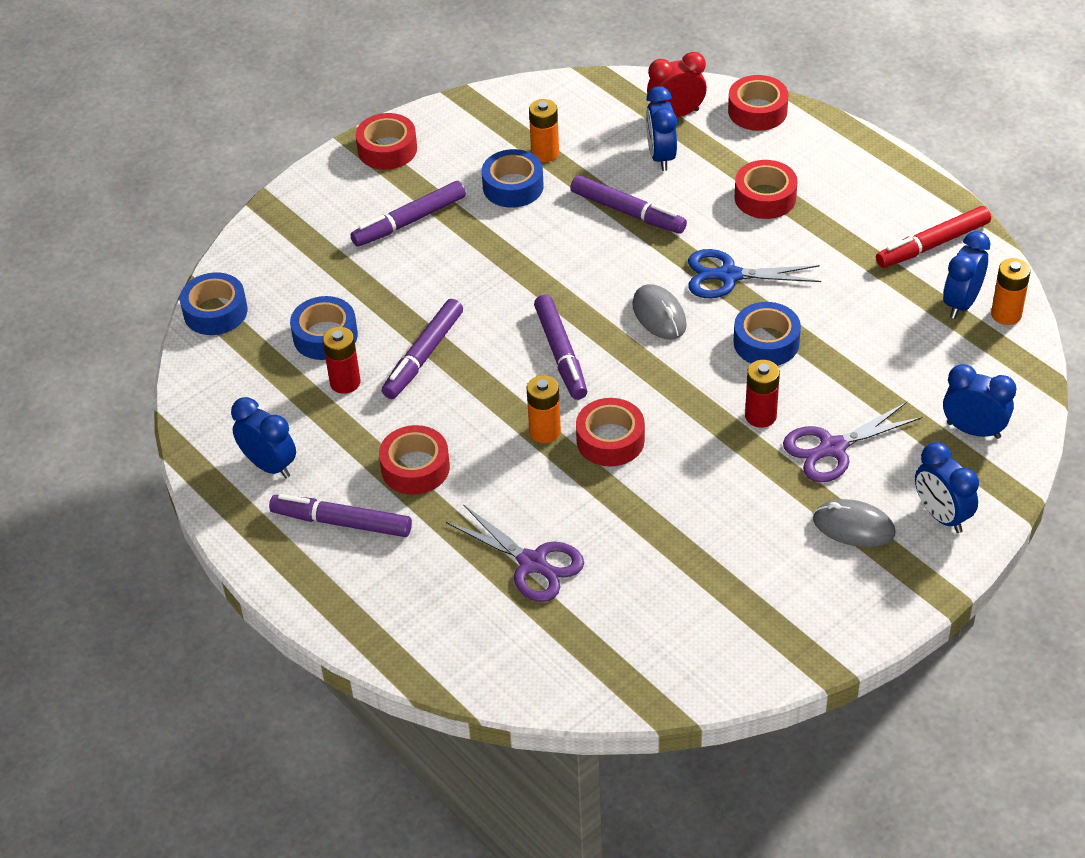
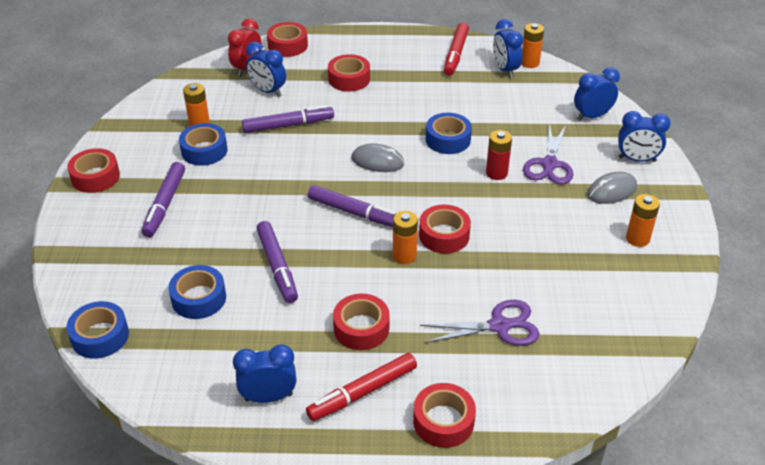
camera: 50 degrees left, 5 degrees down
(341, 522) = (362, 392): purple marker -> red marker
(345, 382) = (249, 314): red battery -> none
(369, 599) = (443, 421): none -> red tape
(729, 276) = (384, 122): blue scissors -> none
(797, 594) = (637, 239): none -> orange battery

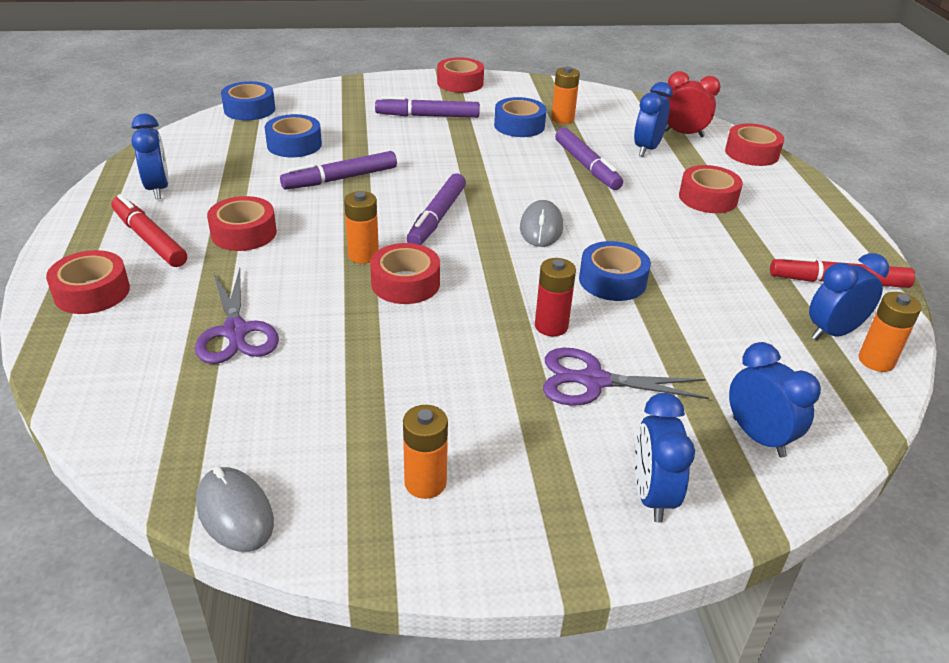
camera: 80 degrees right, 5 degrees down
(611, 191) = (547, 455): grey mouse -> grey mouse (235, 512)

